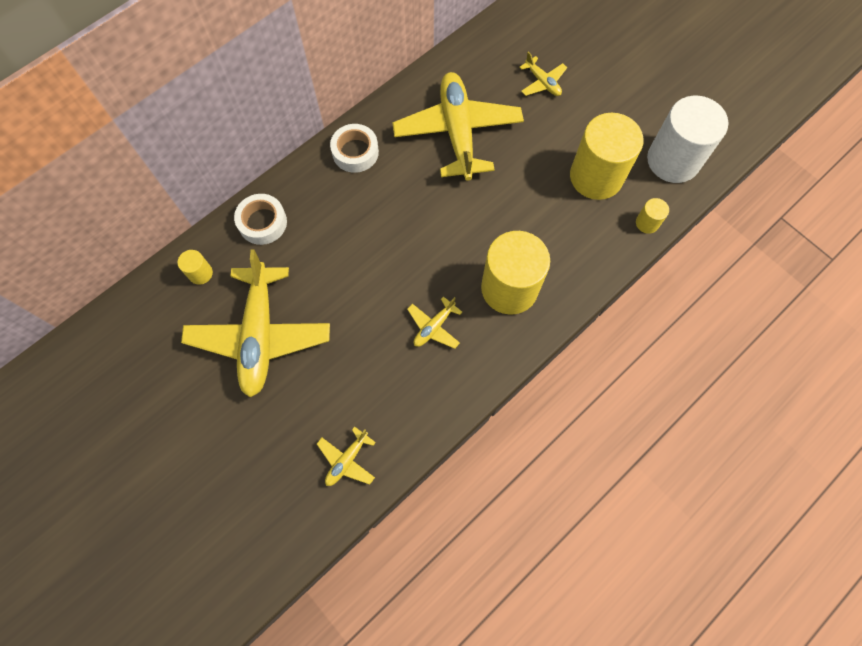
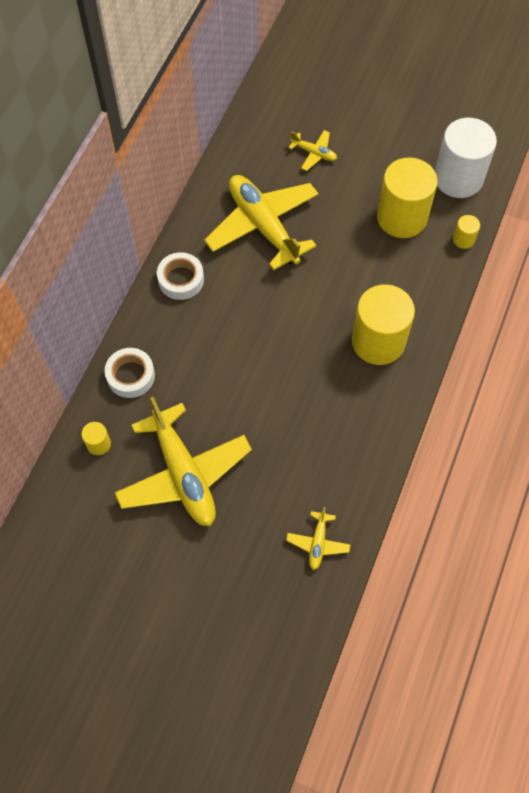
camera: 25 degrees left, 5 degrees down
(434, 327) = (332, 401): yellow plane -> none

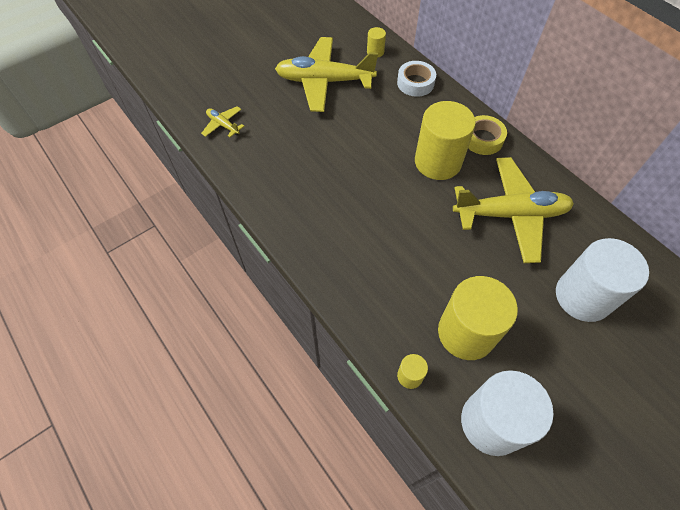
camera: 120 degrees right, 5 degrees down
(181, 279) = (483, 139): white tape -> yellow tape
(314, 153) = (583, 296): yellow plane -> white cylinder
(378, 341) = (346, 239): yellow cylinder -> yellow cylinder (437, 162)

